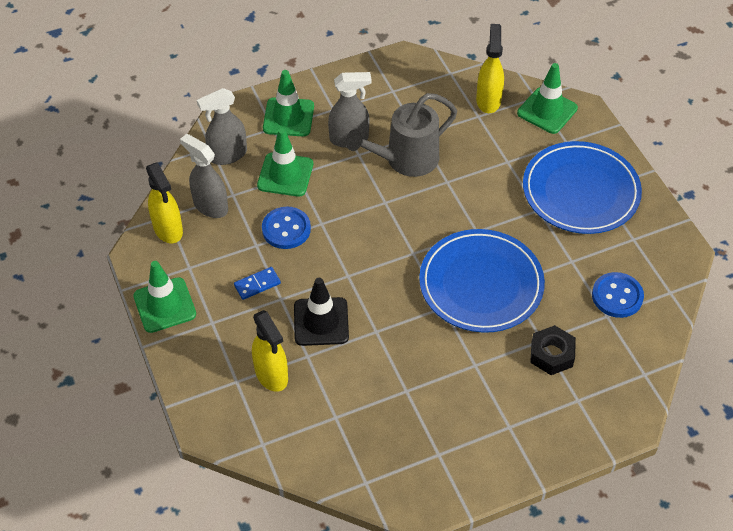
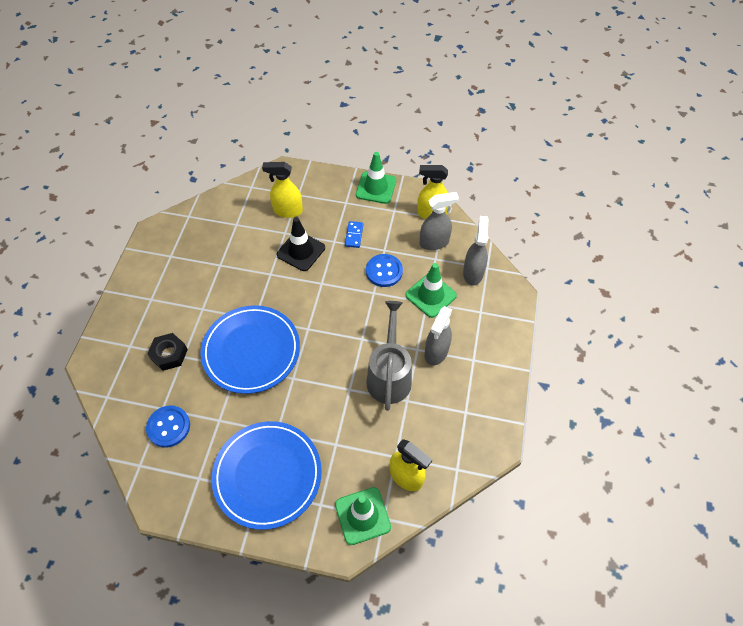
camera: 125 degrees right, 5 degrees up
(288, 117) = (484, 326): green traffic cone -> none

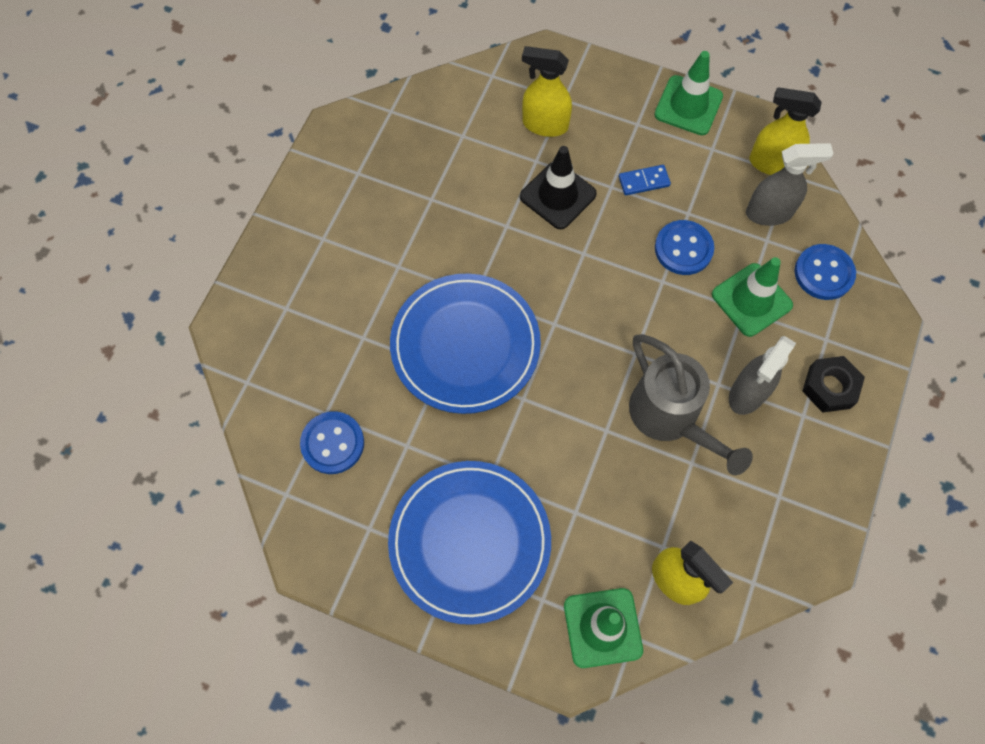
camera: 10 degrees right, 10 degrees up
(169, 354) = (343, 331): black nut -> black nut (829, 387)
(354, 235) = (644, 181): blue domino -> blue domino turned 60 degrees clockwise
(389, 375) = (670, 418): grey watering can -> grey watering can turned 135 degrees clockwise
(473, 273) = (823, 273): grey spray bottle -> blue button

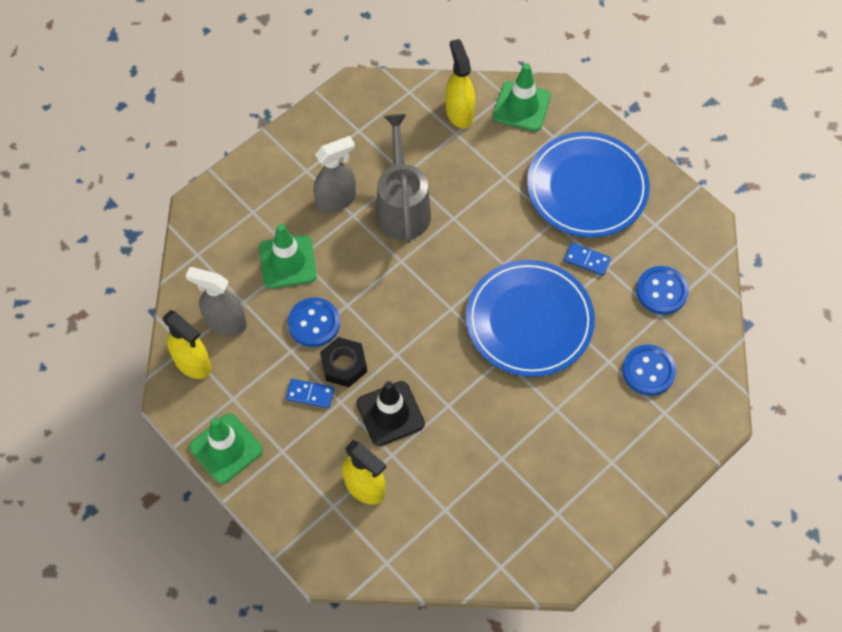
camera: 155 degrees left, 5 degrees down
(432, 444) = (587, 260): none -> blue domino
(823, 273) = (218, 258): blue button -> blue button (648, 371)
(829, 387) = (274, 180): black nut -> black nut (344, 365)

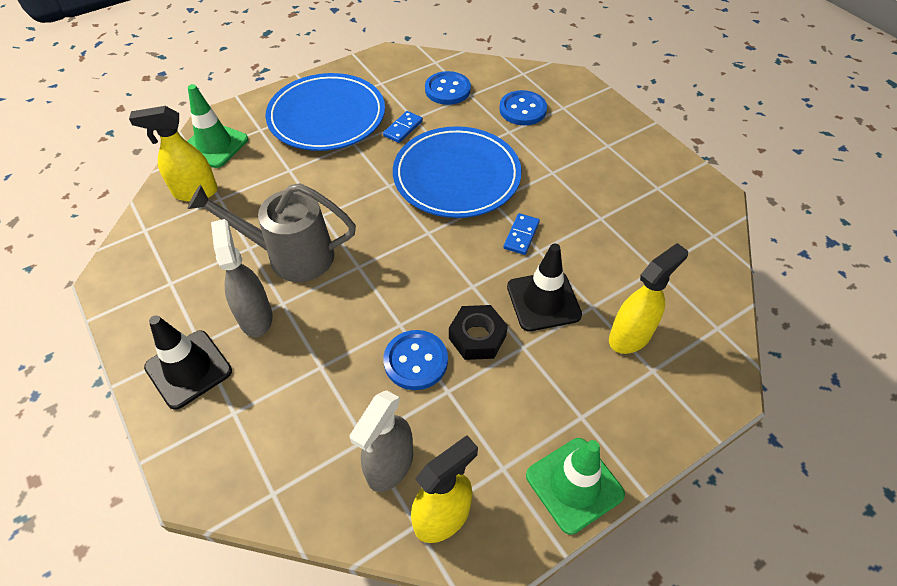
camera: 80 degrees left, 10 degrees down
(283, 171) = (188, 369): none -> black traffic cone
(287, 262) = (323, 380): green traffic cone -> none
(310, 394) = (509, 377): blue domino -> blue domino (521, 235)

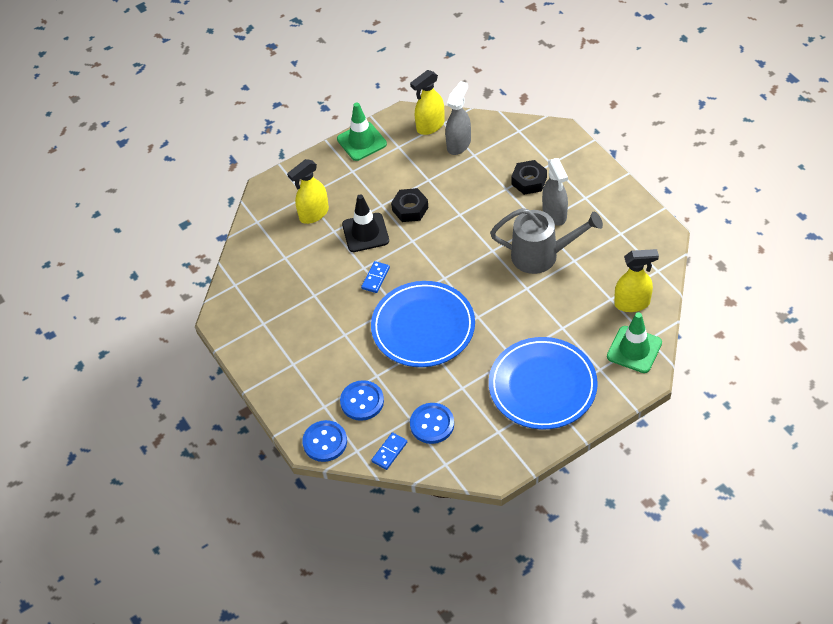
camera: 175 degrees left, 0 degrees up
(188, 369) = (586, 183): black traffic cone -> none
(280, 378) = (529, 181): none -> black nut
(403, 128) = (471, 375): blue domino -> blue domino (389, 452)
(416, 361) = (448, 194): blue button -> blue button (325, 442)

